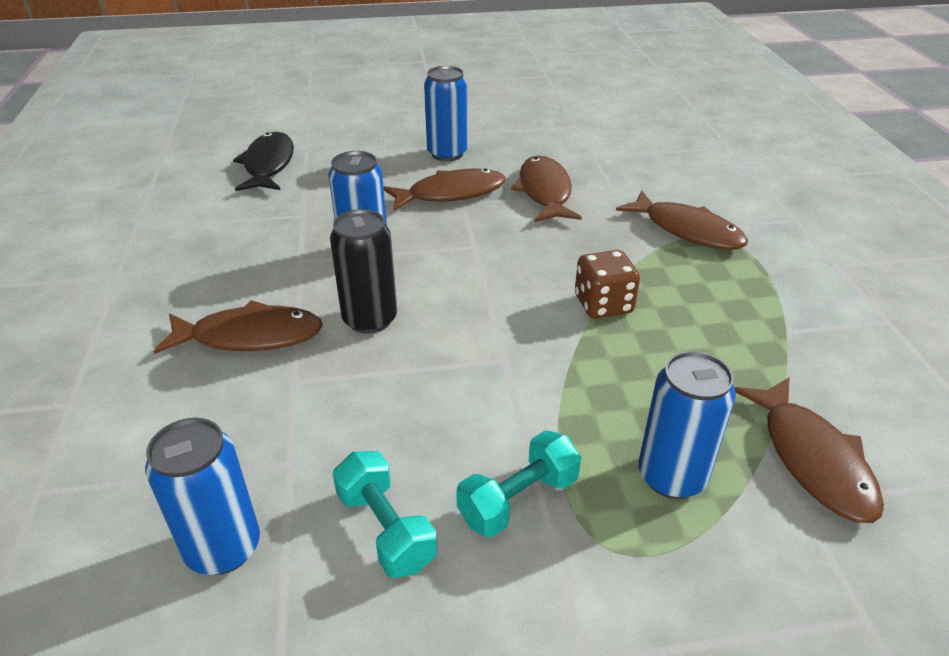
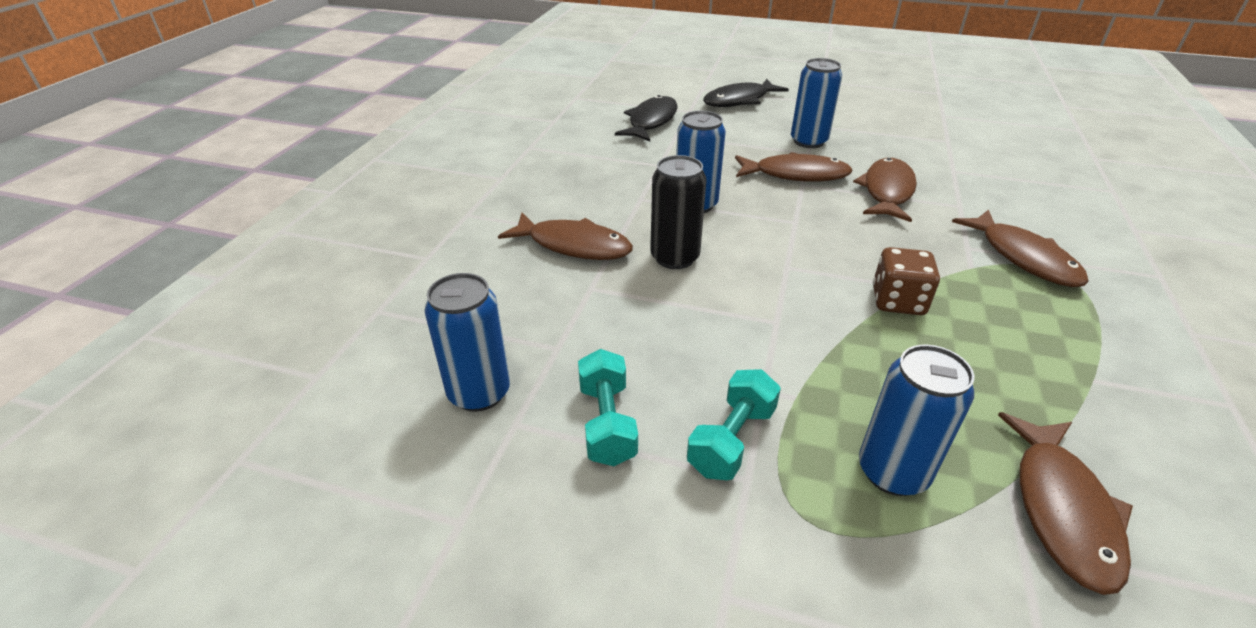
camera: 25 degrees right, 0 degrees up
(355, 120) = (739, 100): none -> black fish
(518, 500) = (732, 440): turquoise dumbbell -> turquoise dumbbell turned 45 degrees counterclockwise

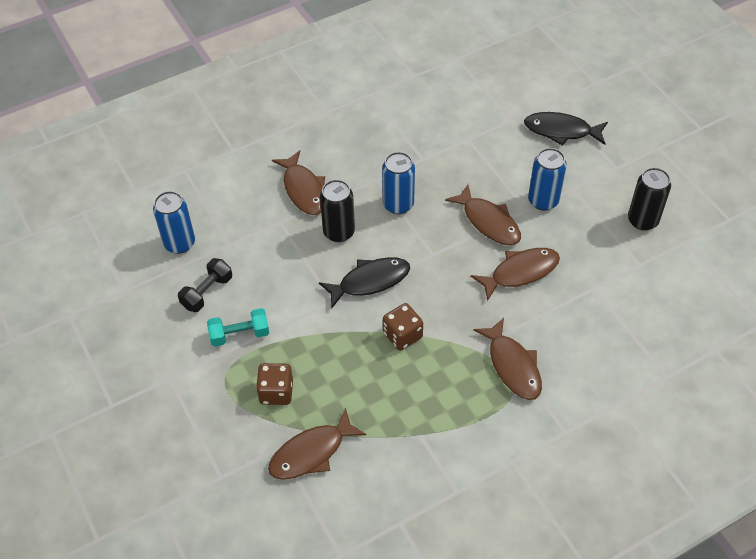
camera: 45 degrees right, 15 degrees up
(607, 423) = (207, 292): turquoise dumbbell -> black dumbbell
(651, 121) = (471, 115): black fish -> black fish (370, 281)
(892, 472) = (276, 392): blue can -> brown dice
(895, 118) = (642, 220): none -> black can
(1023, 257) = (512, 366): brown fish -> brown fish turned 45 degrees counterclockwise

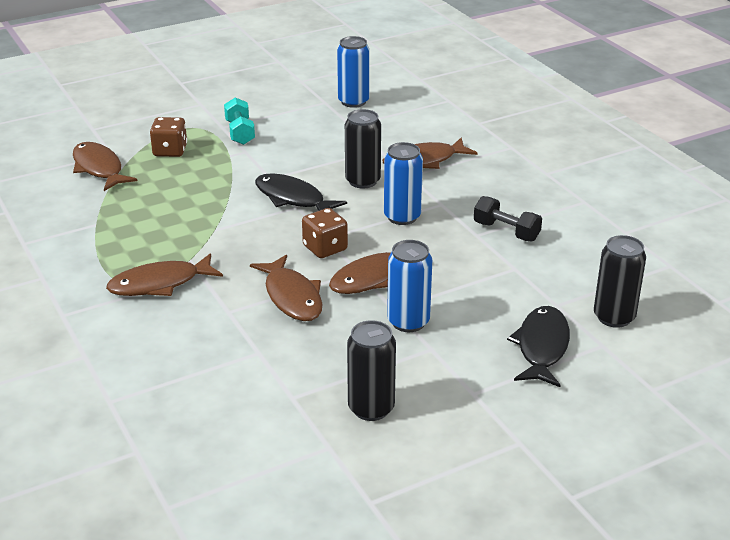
camera: 90 degrees right, 20 degrees down
(207, 292) = (292, 116): black dumbbell -> black dumbbell (506, 231)
(370, 281) = (293, 198): black fish -> black fish turned 150 degrees clockwise
(402, 335) = (218, 216): brown dice -> brown dice (325, 248)
(522, 92) = (614, 317): none -> black can

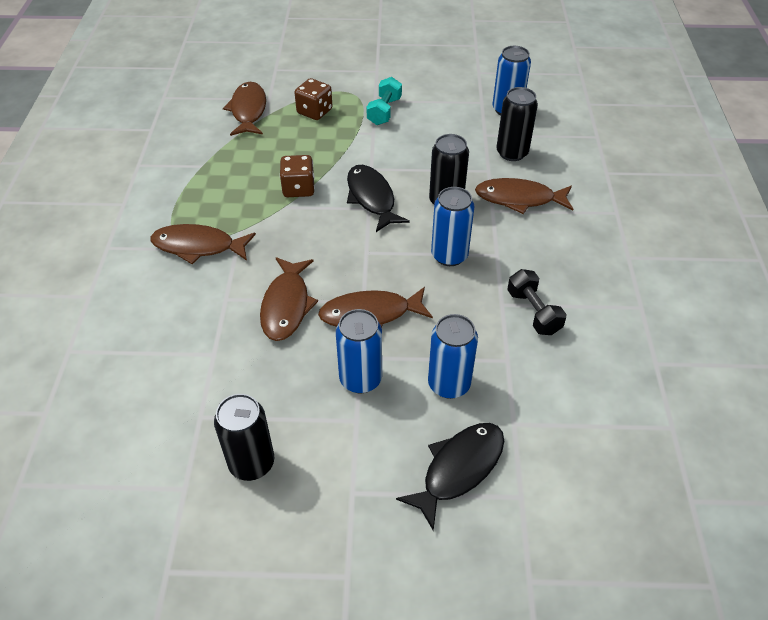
camera: 30 degrees right, 15 degrees up
(325, 248) = (355, 263): brown dice -> brown dice (298, 188)
(483, 299) = (449, 384): none -> blue can
(614, 317) = (560, 467): black can -> black can (512, 153)

